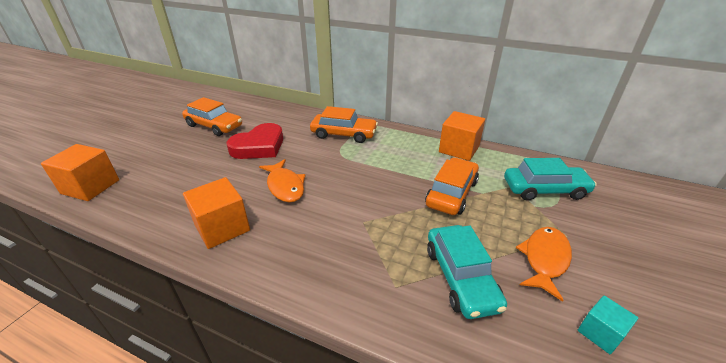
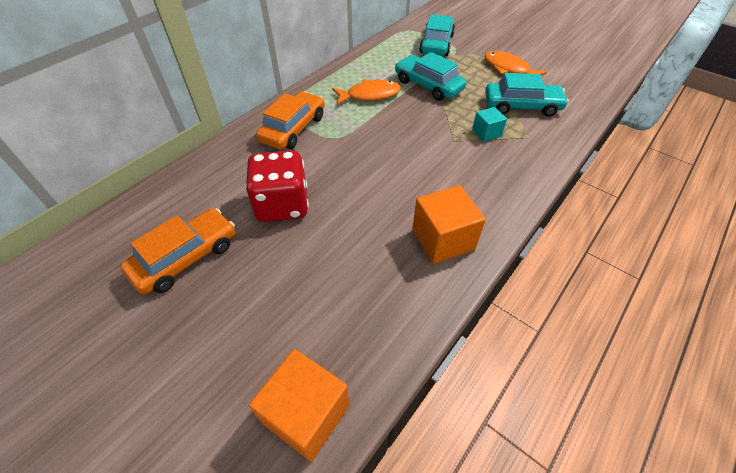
camera: 75 degrees left, 15 degrees up
(259, 146) = (282, 205): red heart -> red dice
(285, 186) = (383, 186): orange fish -> orange fish (370, 95)
(451, 193) = (428, 85): orange car -> turquoise car
(459, 149) = (363, 64): orange cube -> none
(600, 333) = (564, 71): turquoise cube -> turquoise cube (486, 133)

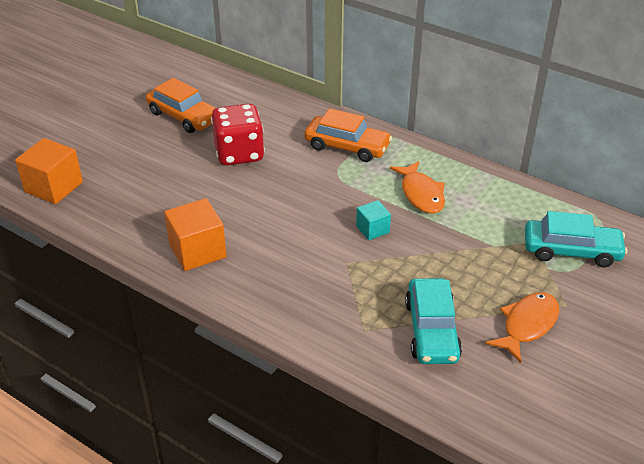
camera: 85 degrees right, 10 degrees down
(428, 85) = (457, 242): turquoise car -> none
(486, 133) = (365, 291): turquoise cube -> turquoise cube (372, 229)

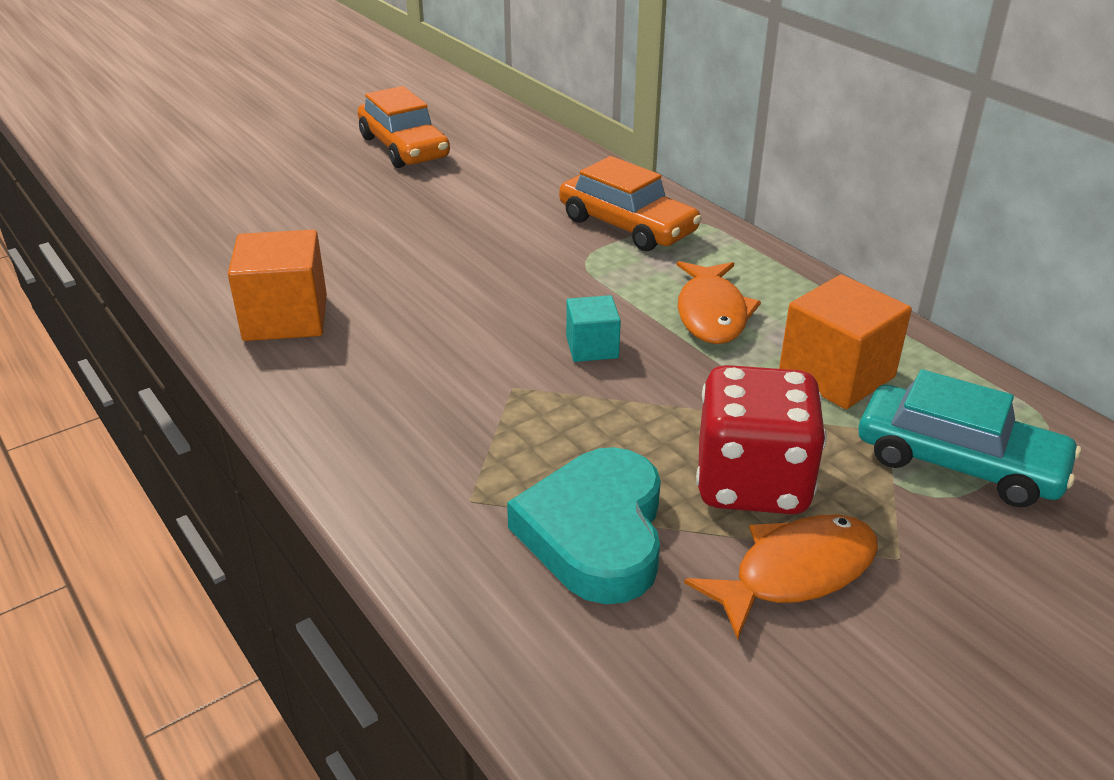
camera: 20 degrees right, 5 degrees down
(54, 187) = (154, 198): orange cube -> orange cube (836, 375)
(239, 153) = (449, 205): red dice -> red dice (752, 483)
(431, 330) = (595, 533): turquoise car -> turquoise heart

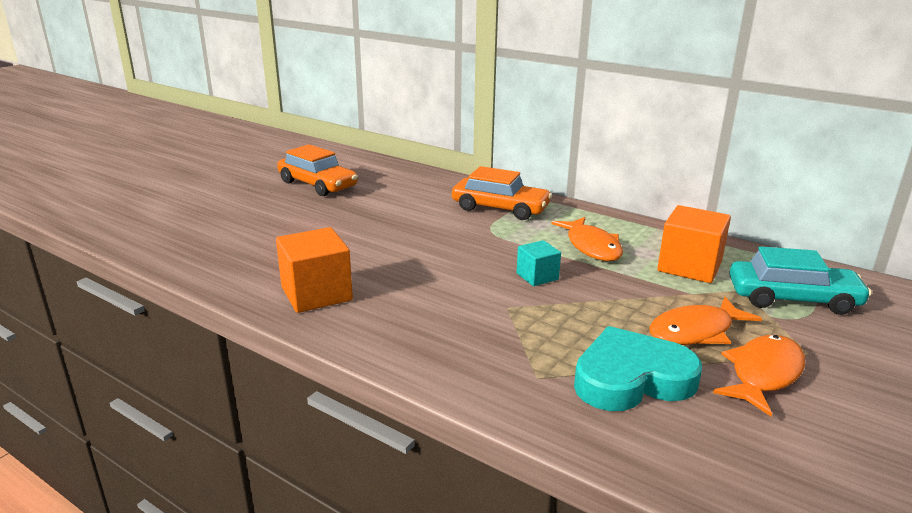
camera: 20 degrees left, 10 degrees down
(595, 533) = (631, 378): turquoise heart -> turquoise heart turned 90 degrees clockwise
(752, 483) = (696, 331): red dice -> orange fish

